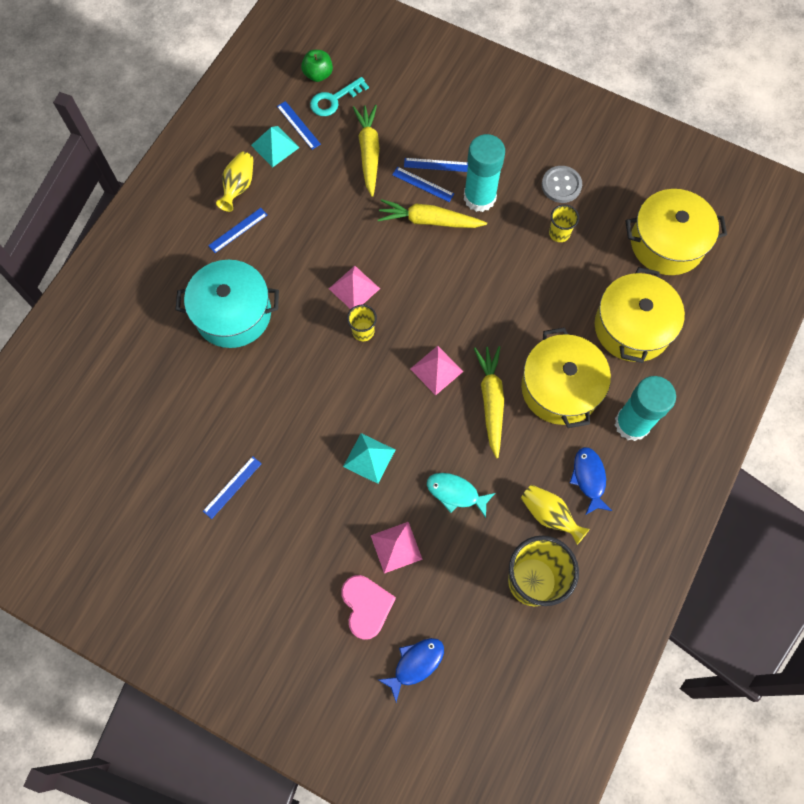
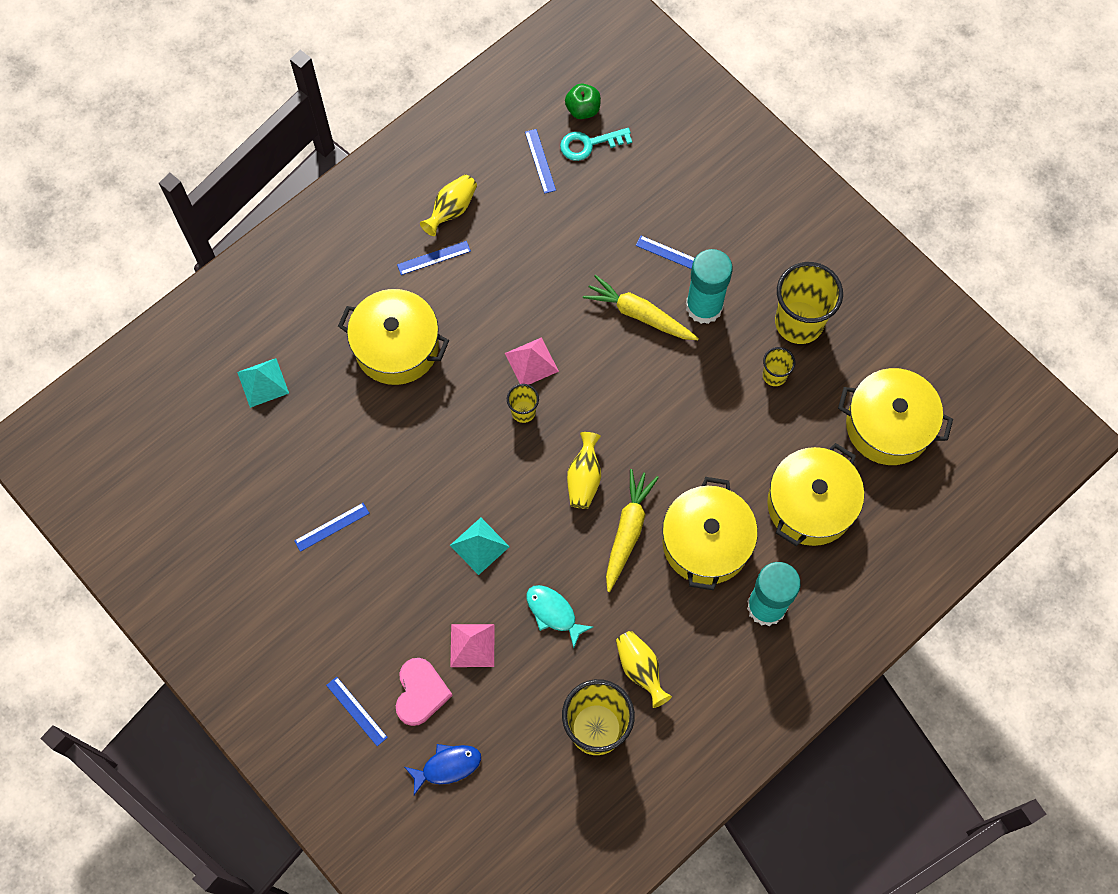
camera: 20 degrees right, 0 degrees up
(233, 313) = (396, 347): turquoise pot -> yellow pot
(275, 146) = (506, 177): turquoise pyramid -> turquoise pyramid (263, 382)
(369, 153) = (604, 217): yellow carrot -> none
(423, 184) = (648, 271): blue ruler -> blue ruler (356, 711)
(436, 370) = (584, 478): pink pyramid -> yellow vase
(561, 185) = (799, 322): grey button -> yellow cup
(589, 478) = (697, 647): blue fish -> none

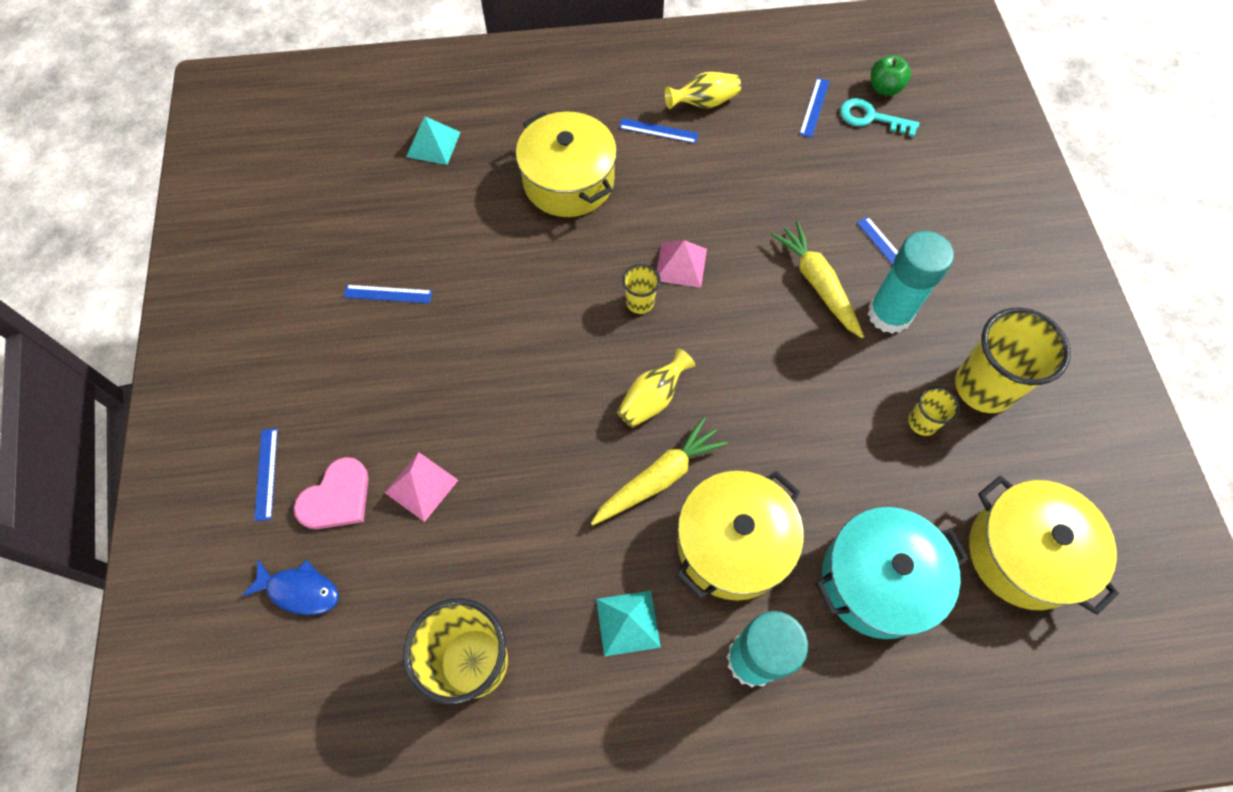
camera: 35 degrees right, 5 degrees down
(479, 545) = (504, 396): turquoise pyramid -> turquoise pyramid (628, 622)
(553, 613) = (523, 509): turquoise fish -> none
(640, 669) = (567, 630): yellow vase -> none
(810, 504) = (877, 580): yellow pot -> turquoise pot

